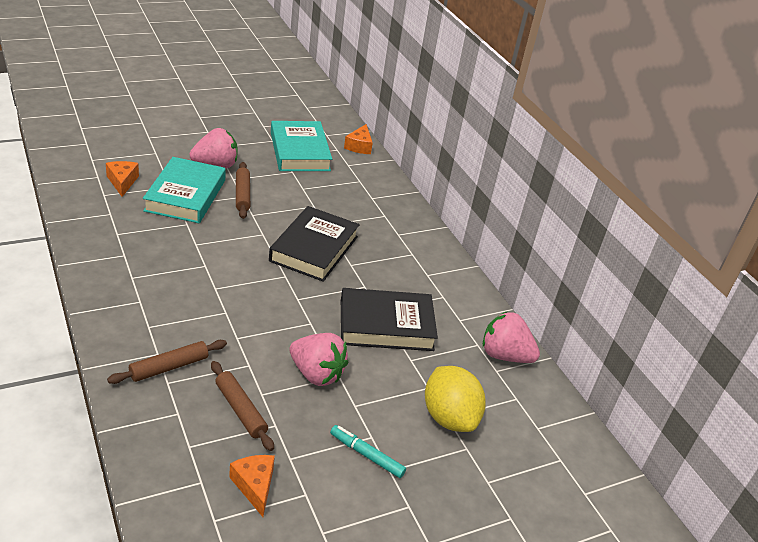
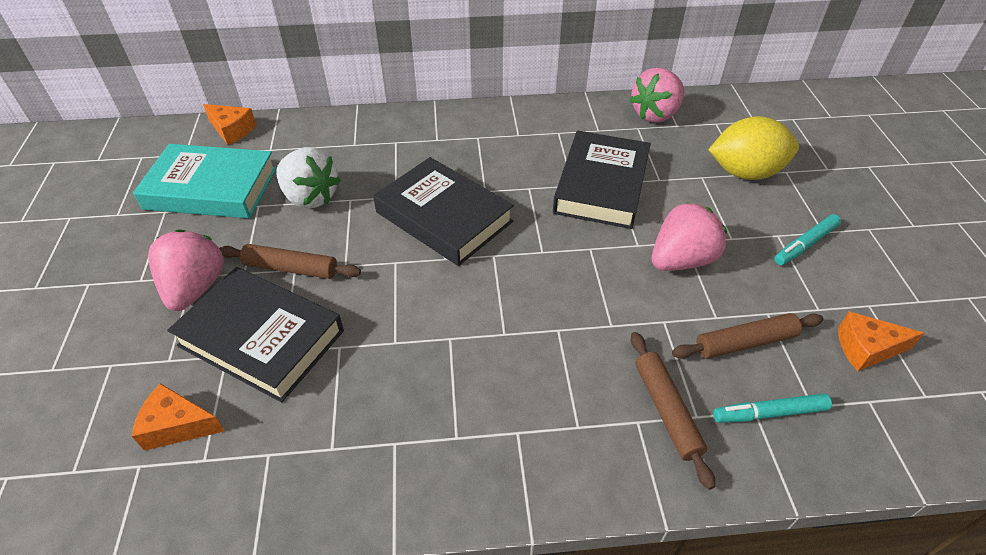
camera: 65 degrees left, 10 degrees up
(177, 421) = (769, 413): none -> turquoise marker
(185, 195) = (261, 338): turquoise book -> black book
(309, 190) = (310, 197): none -> white strawberry

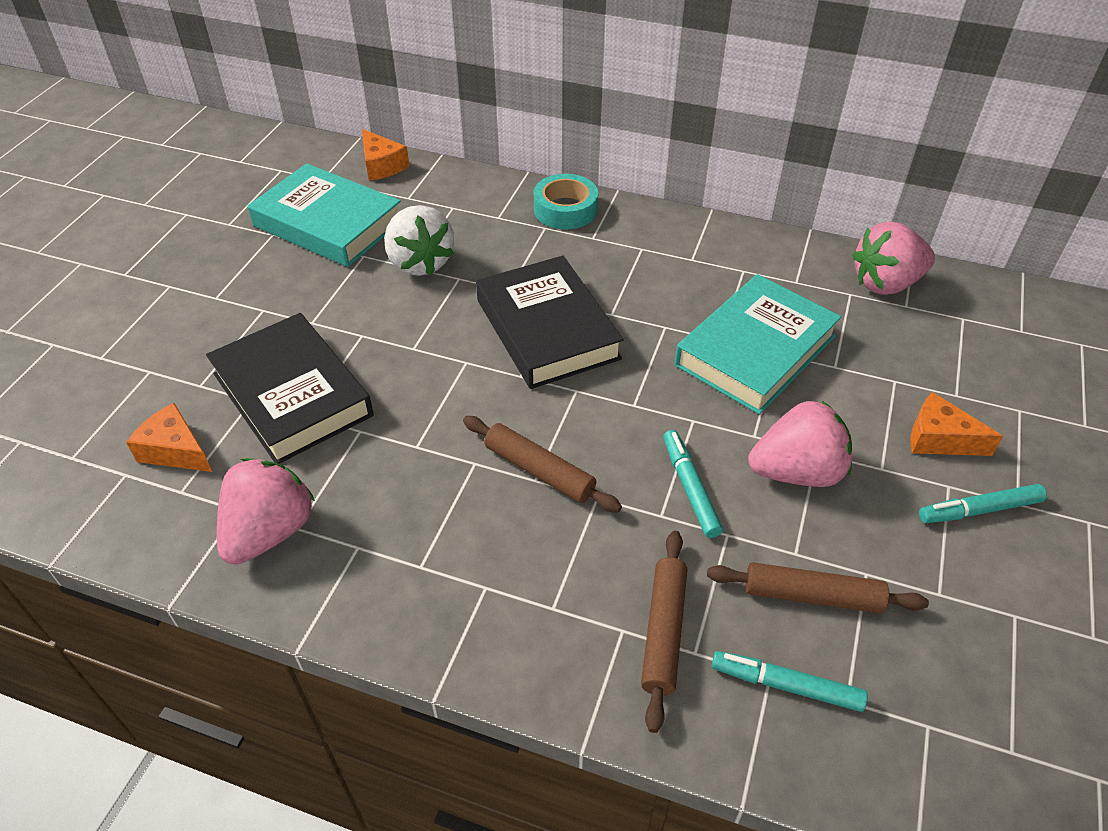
camera: 25 degrees right, 0 degrees up
(195, 288) = (259, 322): pink strawberry -> pink strawberry (270, 532)
(291, 268) = (358, 333): brown rolling pin -> brown rolling pin (539, 471)
(403, 125) = (565, 209): none -> turquoise tape
(601, 185) = (755, 350): black book -> turquoise book
(618, 298) = (690, 488): none -> turquoise marker
(745, 172) = (959, 393): yellow lemon -> none
(866, 348) = (970, 664): orange cheese -> orange cheese (939, 439)

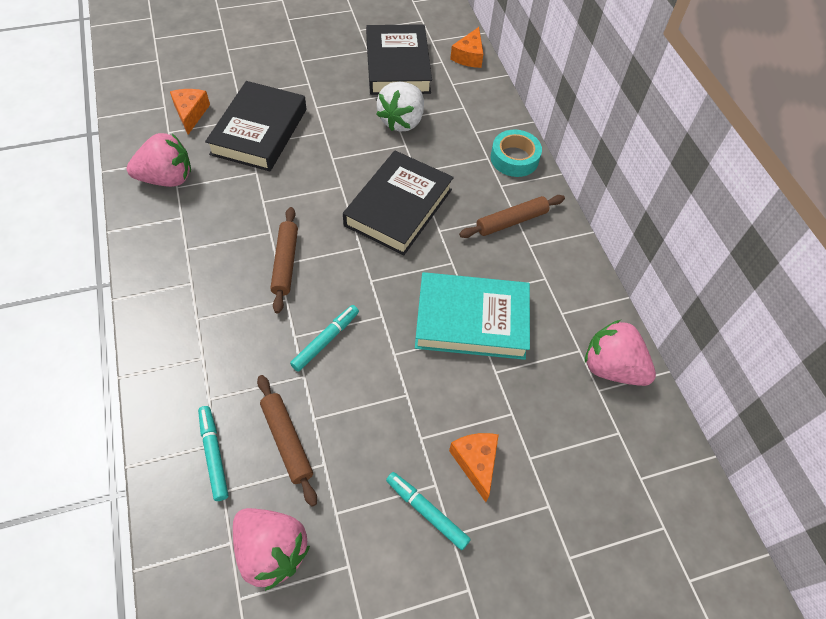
camera: 50 degrees right, 10 degrees up
(328, 223) = (397, 65): turquoise book -> black book
(663, 632) = (213, 377): brown rolling pin -> brown rolling pin (511, 221)
(797, 472) = (381, 390): pink strawberry -> pink strawberry (271, 551)

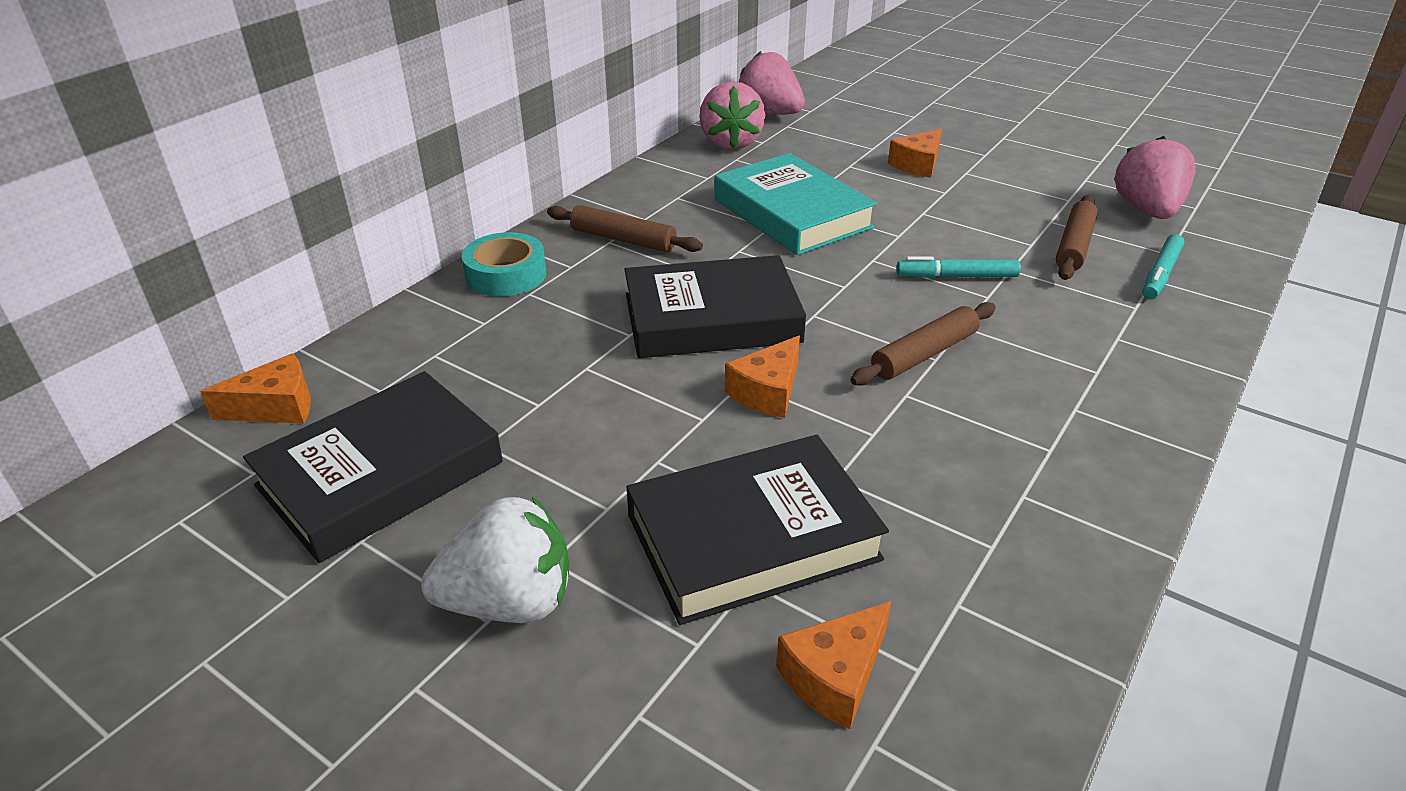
camera: 125 degrees left, 20 degrees down
(167, 178) = (998, 572): pink strawberry -> pink strawberry (769, 114)
(325, 188) = (767, 391): none -> orange cheese
(402, 121) = (535, 395): white strawberry -> white strawberry (510, 602)
(426, 512) = (991, 168): turquoise marker -> none

